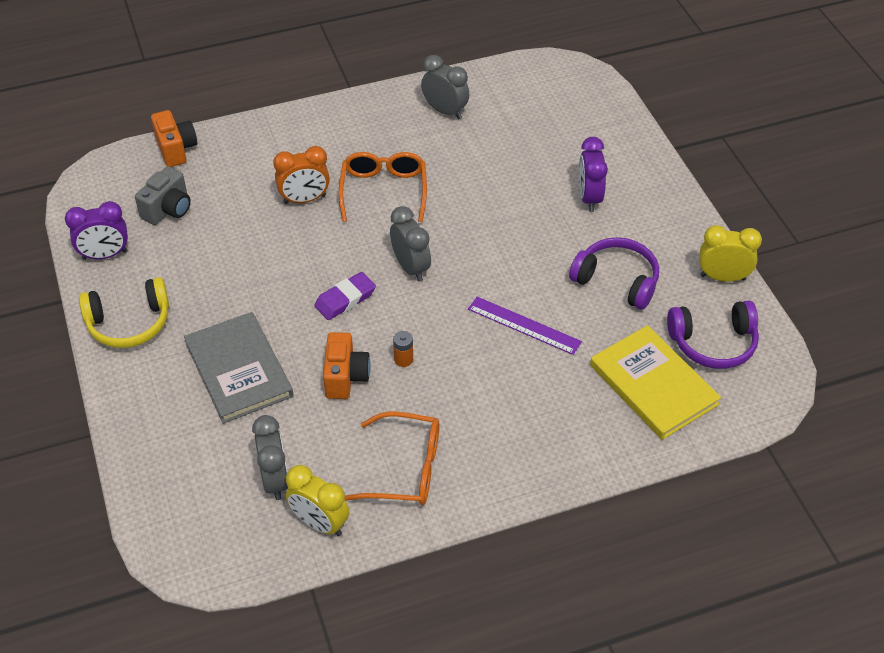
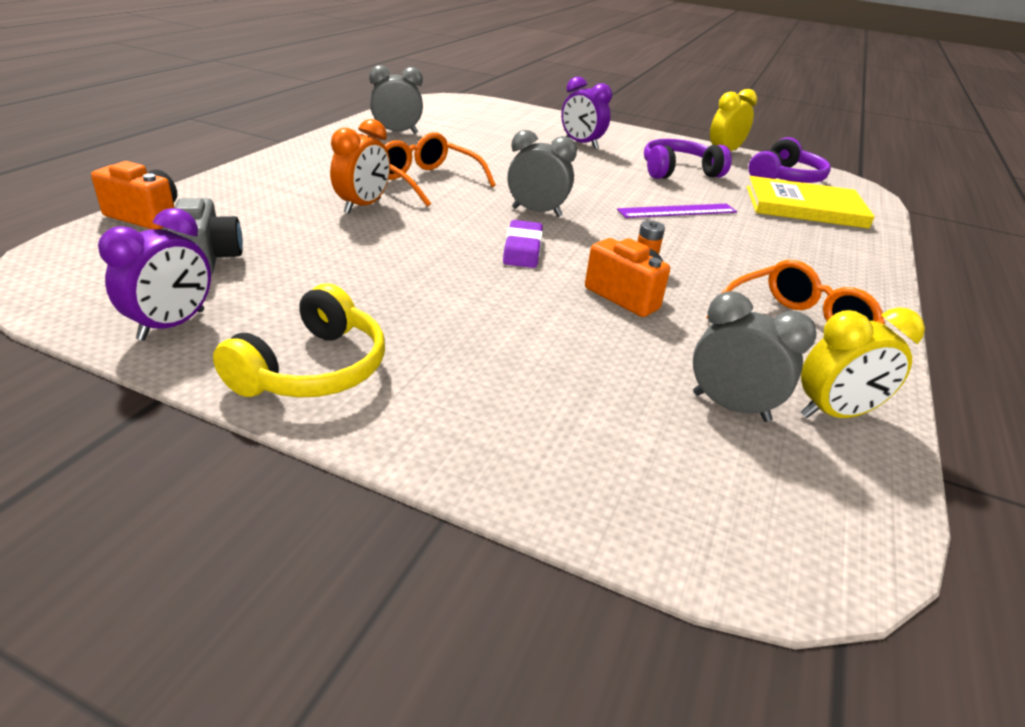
camera: 50 degrees left, 15 degrees down
(238, 370) = (521, 342): grey book -> none

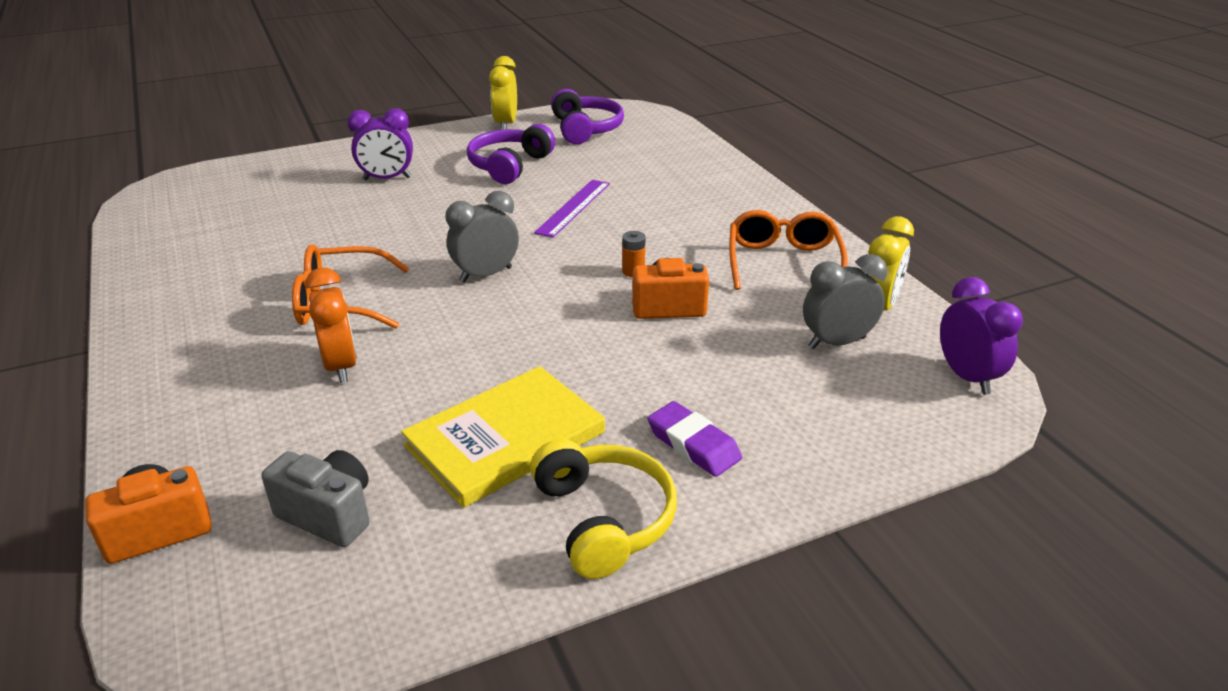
camera: 45 degrees left, 0 degrees up
(172, 325) = (438, 584): purple clock -> purple clock (967, 377)
(397, 133) = (193, 266): grey clock -> none
(522, 249) = (540, 317): purple eraser -> purple eraser (693, 444)
(805, 207) = (638, 151): yellow book -> yellow book (505, 439)

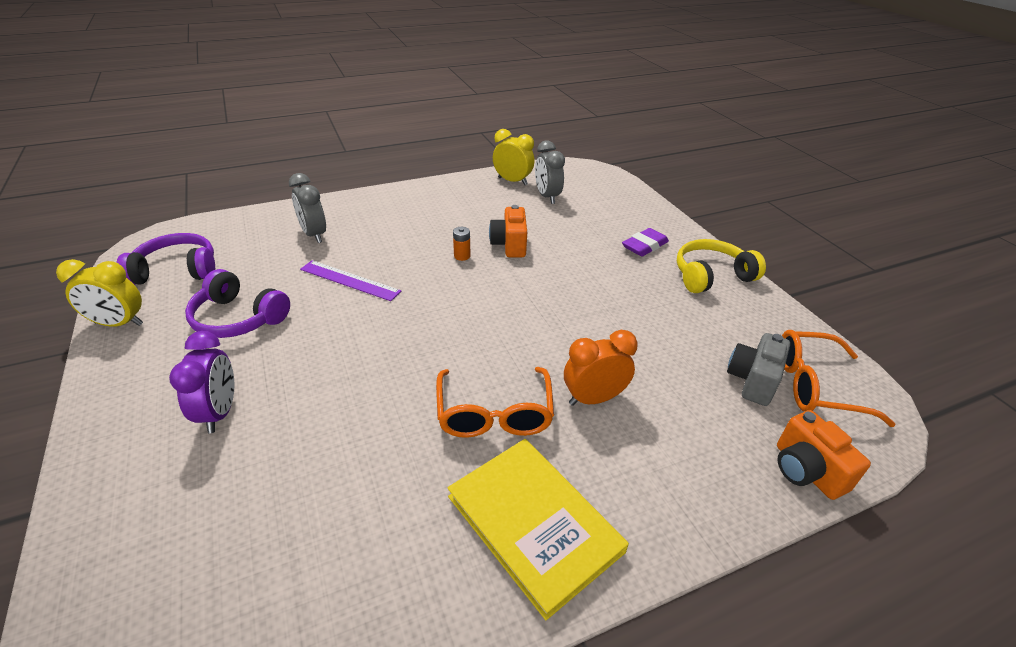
camera: 90 degrees left, 5 degrees up
(486, 275) = (457, 325): grey clock -> grey clock (314, 235)
(505, 439) = (658, 310): yellow book -> yellow book (533, 523)
(783, 262) = (458, 202): orange glasses -> orange glasses (815, 385)
(967, 377) = (574, 170): purple clock -> none

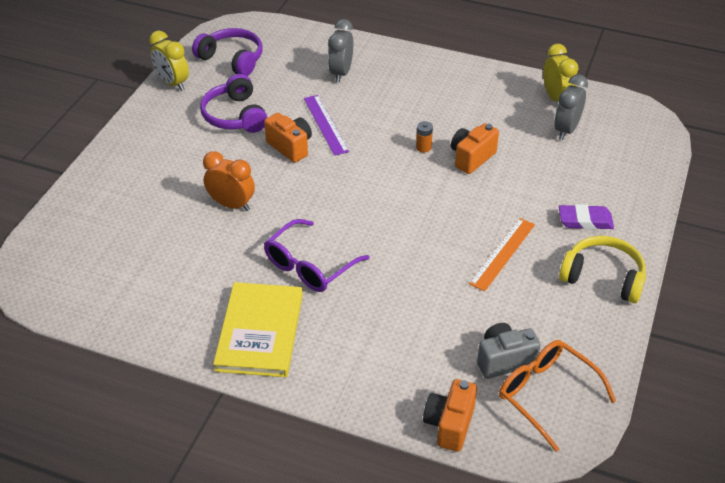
camera: 45 degrees right, 5 degrees up
(220, 412) = (175, 171): purple clock -> none
(336, 316) = (290, 147): none -> orange camera
(494, 414) = (309, 266): orange glasses -> purple glasses
(594, 398) = (379, 297): orange clock -> orange clock (231, 205)
(629, 300) = (502, 253): none -> orange ruler

